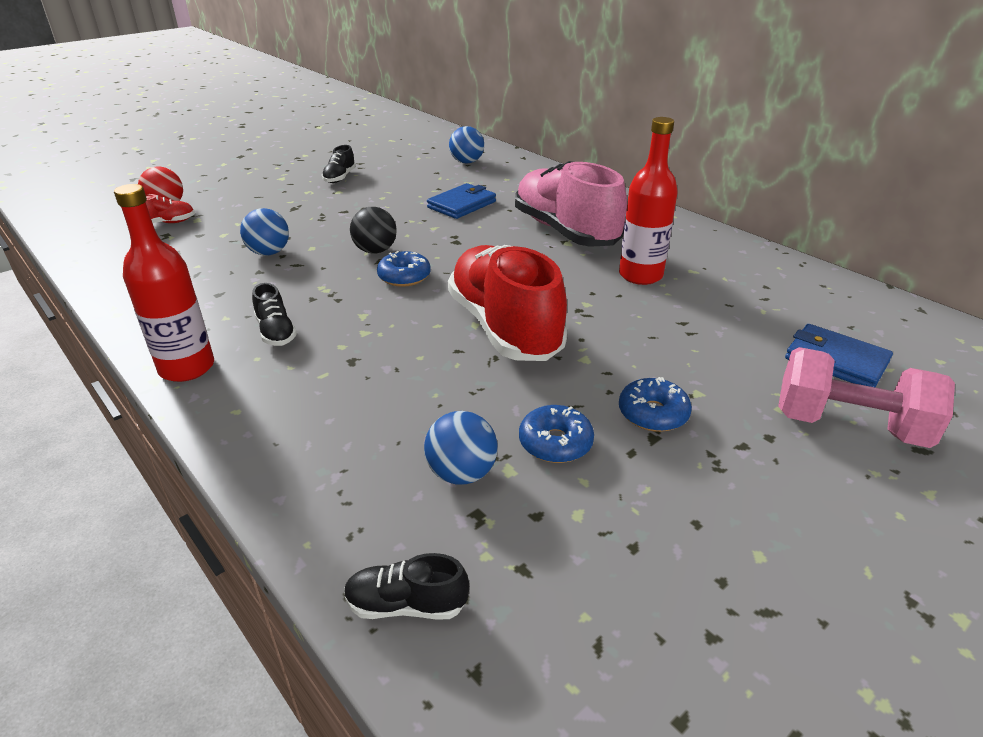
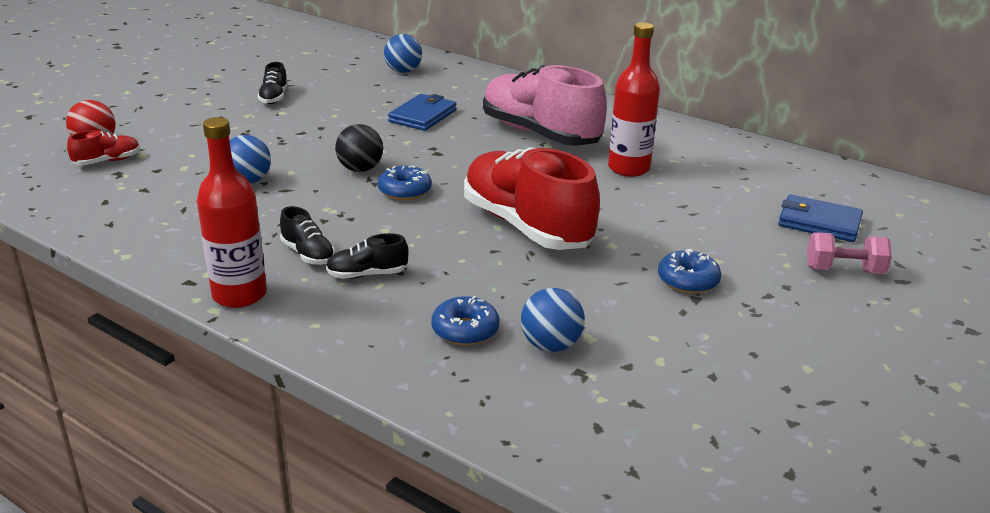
camera: 15 degrees left, 5 degrees down
(406, 605) = (556, 439): black shoe -> black shoe (367, 274)
(555, 443) = (617, 312): blue donut -> blue donut (465, 330)
(848, 425) = (844, 270): pink dumbbell -> pink dumbbell, size x0.63

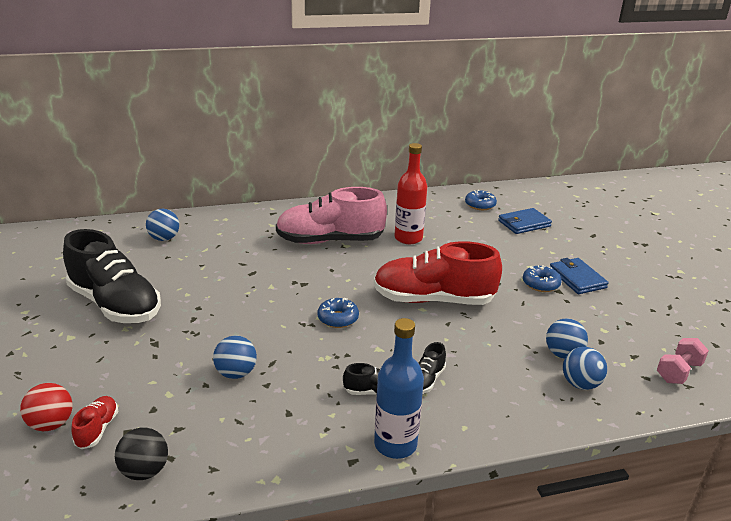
camera: 50 degrees left, 0 degrees up
(239, 295) = (395, 444): red bottle -> blue bottle
(274, 97) = (115, 304): black shoe -> black shoe, size x2.39
(360, 169) = (285, 321): black ball -> black ball (145, 471)
(423, 116) = (244, 264): blue wallet -> blue wallet (577, 278)
(465, 330) = (523, 374): blue donut -> blue donut (480, 205)
(504, 377) = (580, 384): none -> blue ball
(844, 270) = (571, 242): pink dumbbell -> pink dumbbell (678, 372)

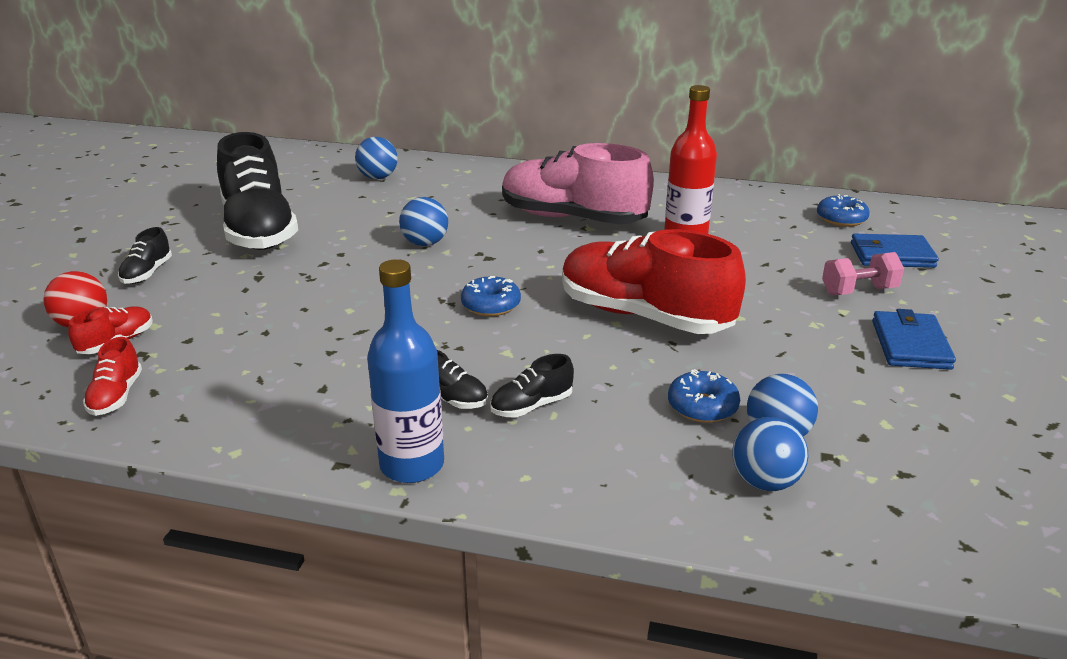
camera: 30 degrees right, 0 degrees up
(60, 365) = (147, 273): none -> black shoe
(145, 471) = (116, 396): black ball -> red shoe
(236, 373) = (309, 330): blue ball -> blue ball (425, 243)
(540, 284) = (837, 337): blue donut -> blue donut (702, 406)
(678, 372) = (968, 520): pink dumbbell -> pink dumbbell (859, 291)

